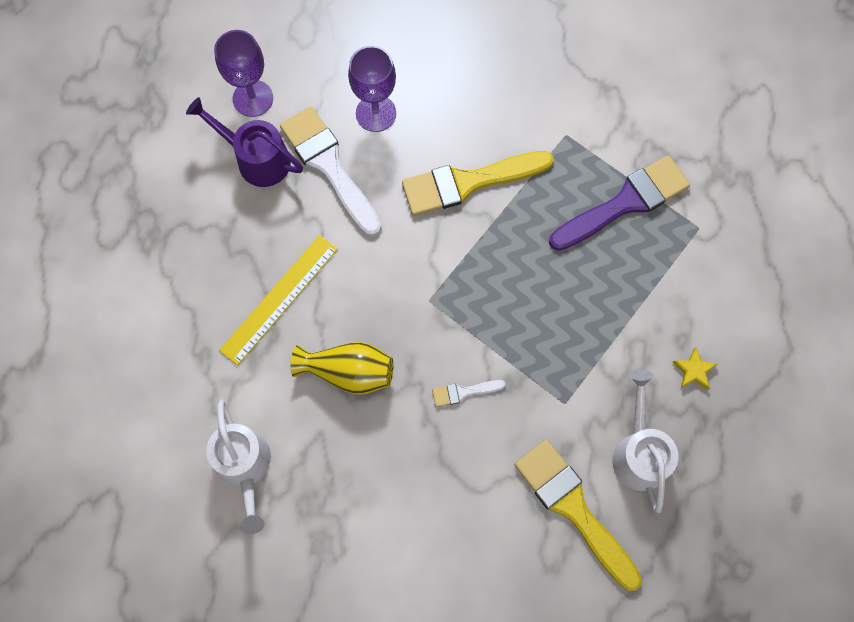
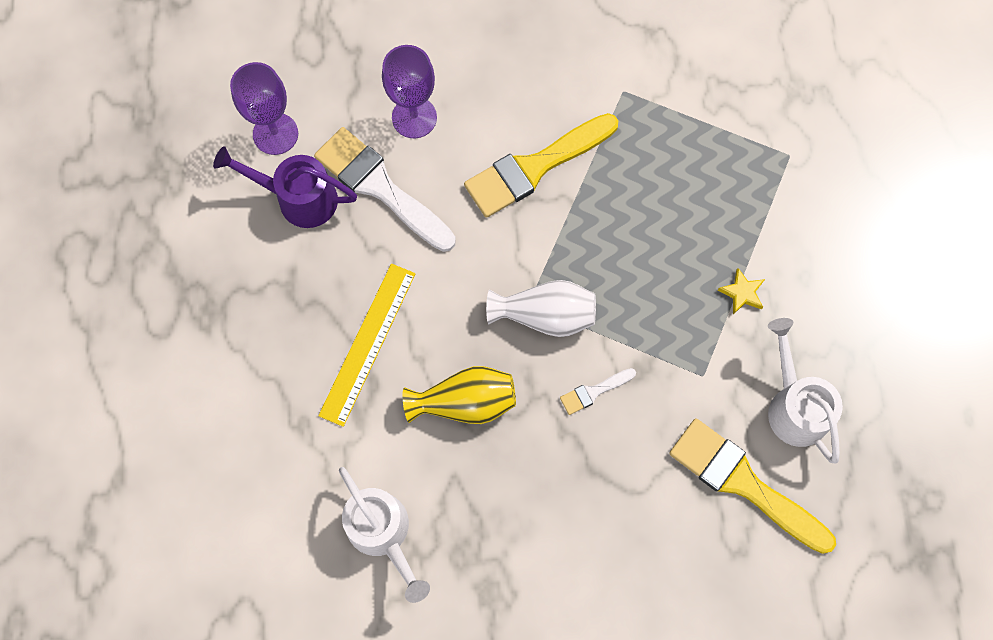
camera: 15 degrees left, 0 degrees up
(440, 314) = (545, 315): none -> white vase
(625, 203) = (705, 148): purple brush -> none
(694, 370) = (826, 306): yellow star -> yellow star (742, 293)

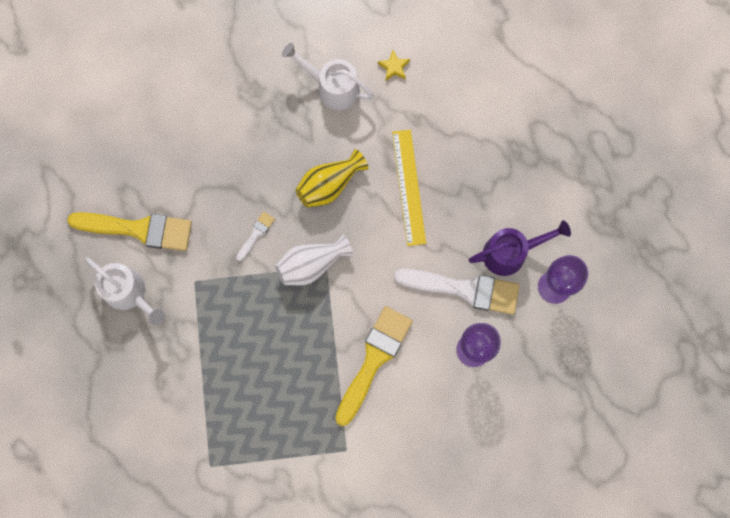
camera: 150 degrees right, 5 degrees up
(742, 293) = (195, 349): yellow star -> yellow star (394, 67)

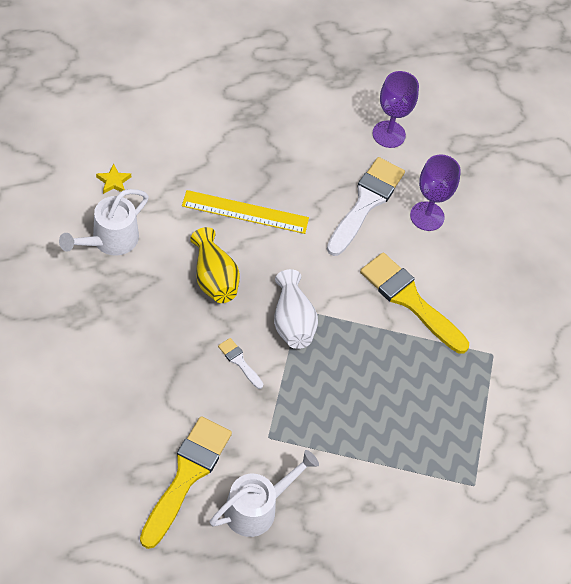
camera: 80 degrees left, 20 degrees down
(511, 252) = (344, 155): purple watering can -> none

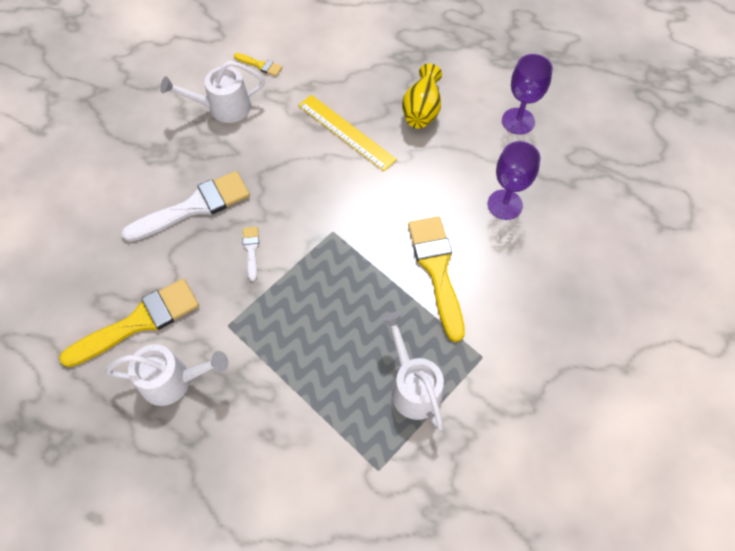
camera: 40 degrees right, 5 degrees up
(114, 181) = (260, 65): yellow star -> yellow brush
(214, 278) = (281, 173): yellow vase -> yellow vase (422, 110)
(292, 322) = (319, 238): white vase -> none
(366, 203) = (456, 169): white brush -> white brush (194, 207)
(455, 406) = (413, 386): none -> white watering can

